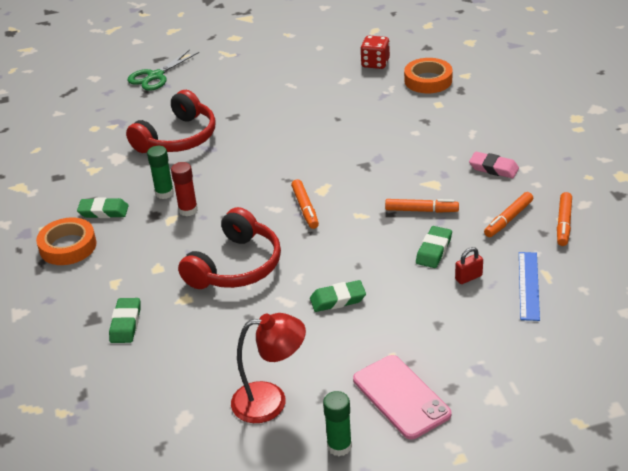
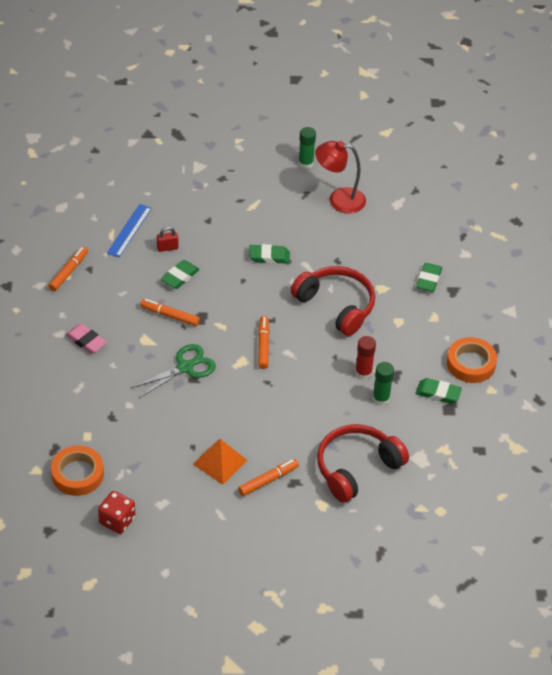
camera: 170 degrees left, 10 degrees up
(155, 76) = (364, 579): green scissors -> green scissors (185, 367)
(235, 266) = (336, 306): red headphones -> red headphones turned 90 degrees clockwise
(307, 114) = (220, 462): none -> orange pyramid
(401, 397) = (256, 181): pink phone -> none
(508, 219) = (107, 288): orange marker -> orange marker (268, 480)

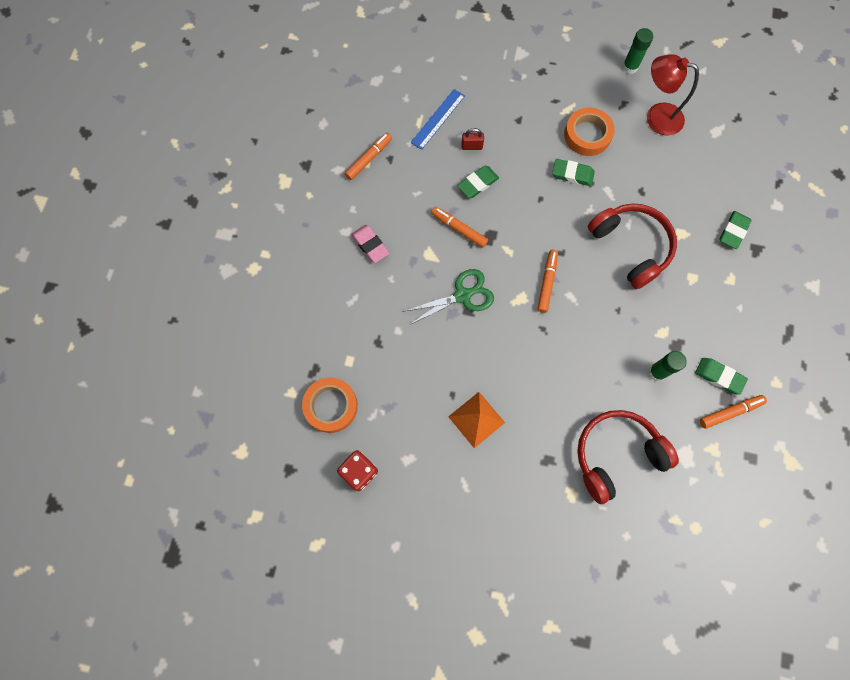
camera: 15 degrees right, 25 degrees up
(268, 480) = (521, 452): orange marker -> orange marker (730, 412)
(363, 373) = (644, 336): red glue stick -> none
(471, 364) = (760, 345): orange tape -> orange tape (587, 135)

